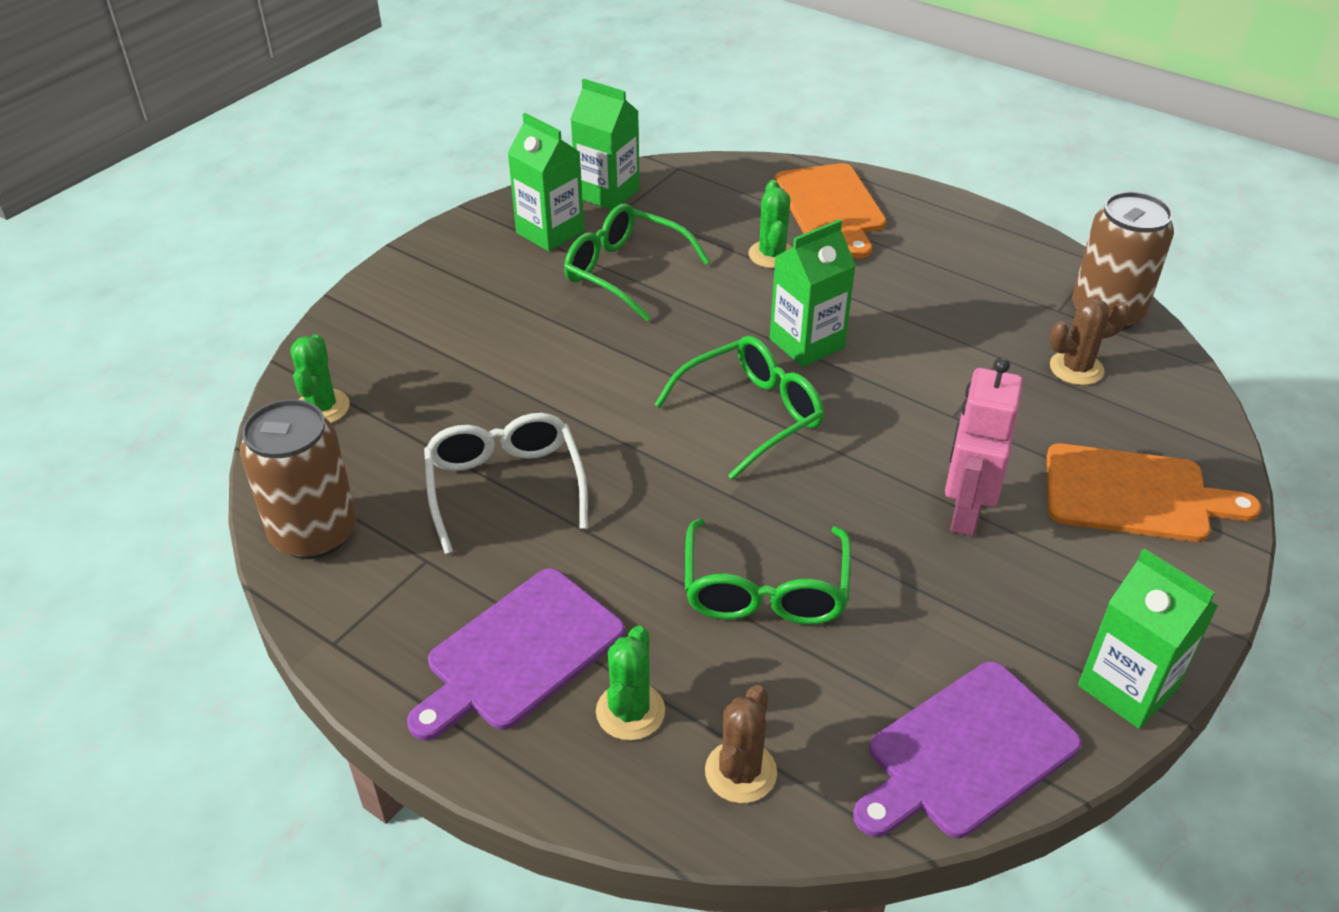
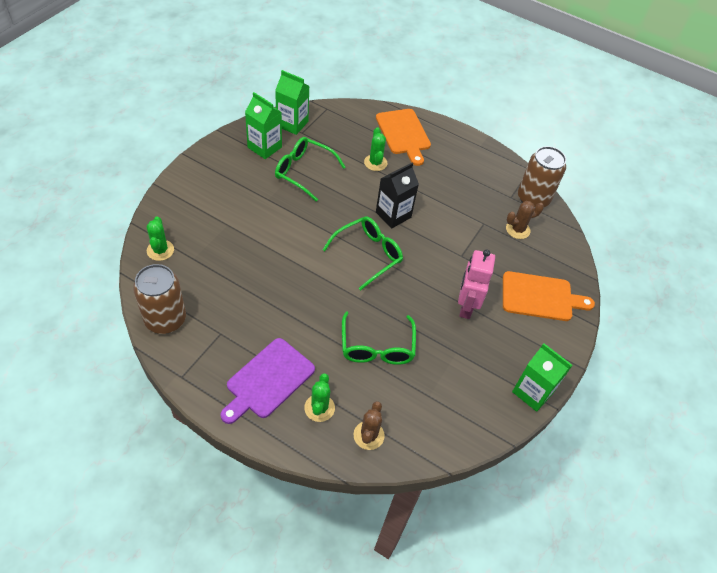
camera: 10 degrees left, 10 degrees up
(505, 486) = (254, 294): white glasses -> none
(807, 343) = (393, 215): green carton -> black carton
(966, 753) = (464, 424): purple cutting board -> none

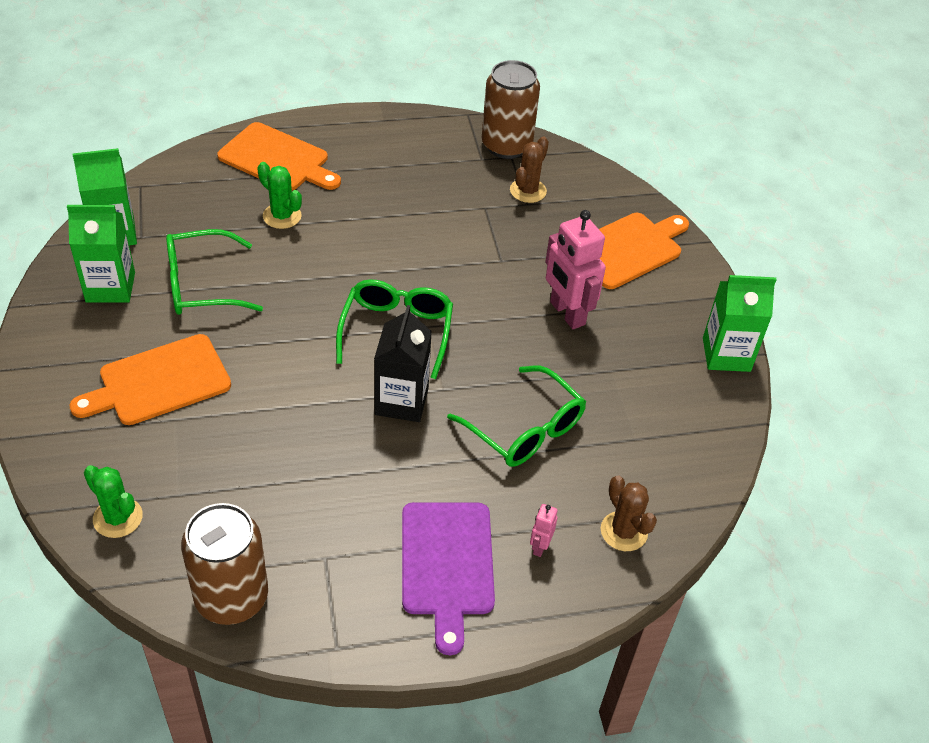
camera: 40 degrees left, 5 degrees down
(239, 203) = (159, 382): none -> orange cutting board
(319, 408) = (540, 546): green cactus -> pink robot
(393, 215) = (373, 265): black carton -> black carton (401, 401)

